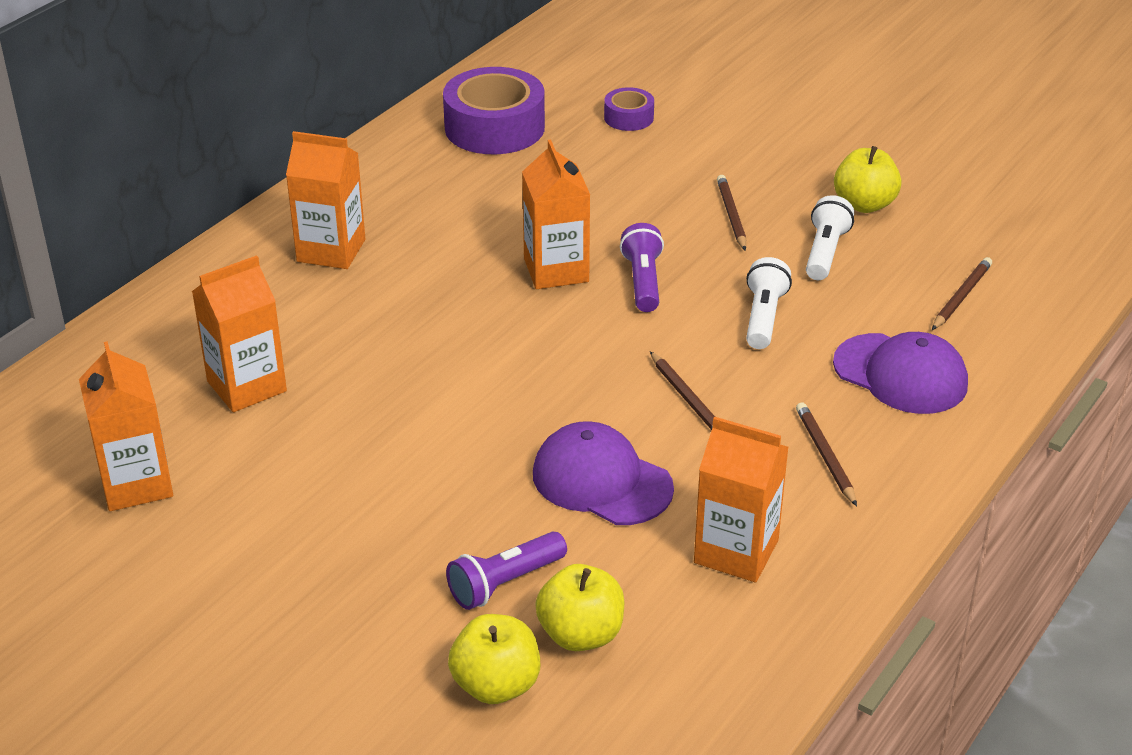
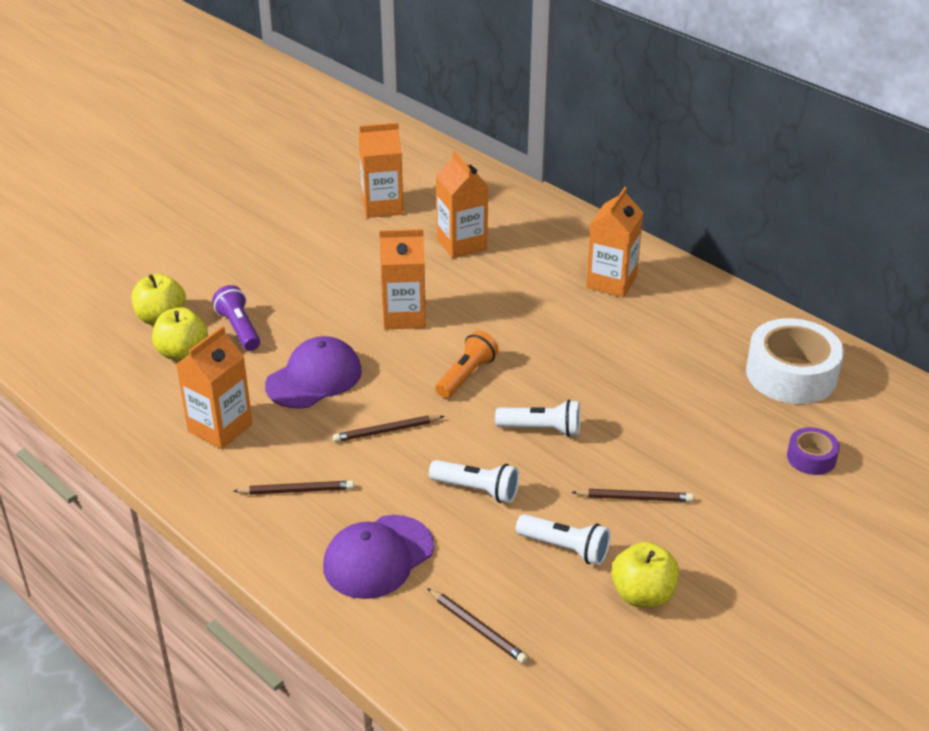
camera: 100 degrees right, 0 degrees up
(494, 127) = (791, 374): purple tape -> white tape
(556, 270) = (566, 385): orange carton -> orange carton (404, 316)
(558, 348) = (466, 375): none -> orange flashlight
(643, 281) = (542, 429): purple flashlight -> white flashlight

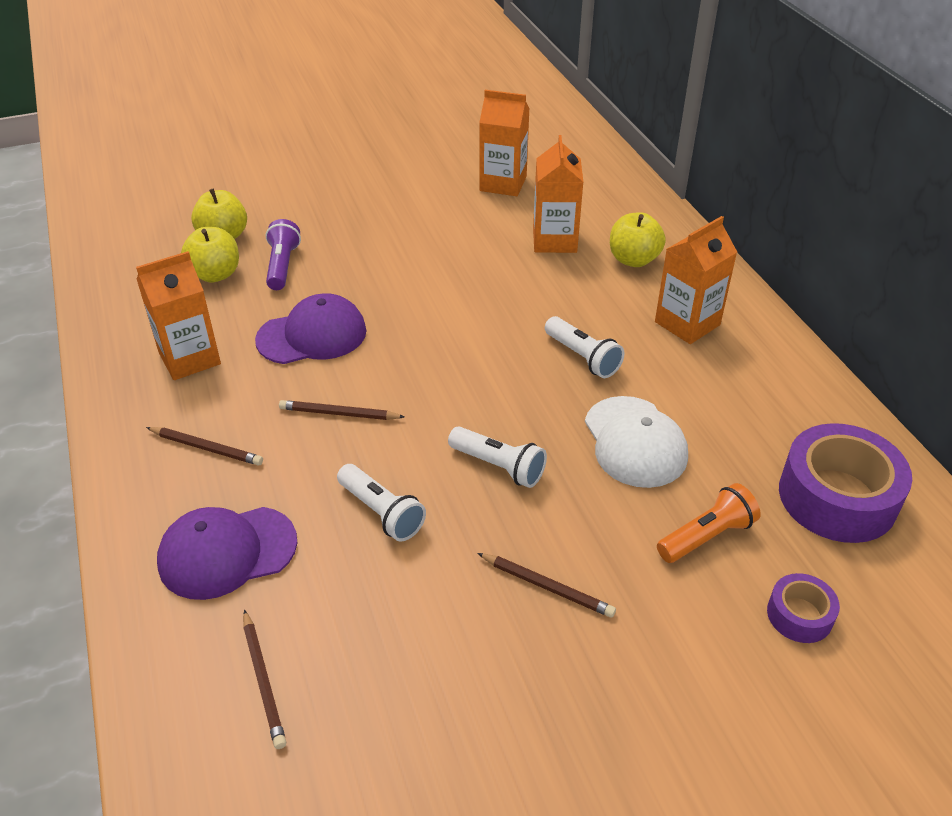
camera: 25 degrees right, 5 degrees up
(404, 316) = (444, 298): orange carton -> none
(466, 375) = (462, 379): orange flashlight -> orange flashlight (706, 536)
(565, 548) = (427, 620): white flashlight -> white flashlight (582, 357)
(630, 381) = (635, 442): none -> white cap
(643, 595) = (475, 717): yellow apple -> yellow apple (633, 260)
(791, 374) = (837, 497): white tape -> purple tape

